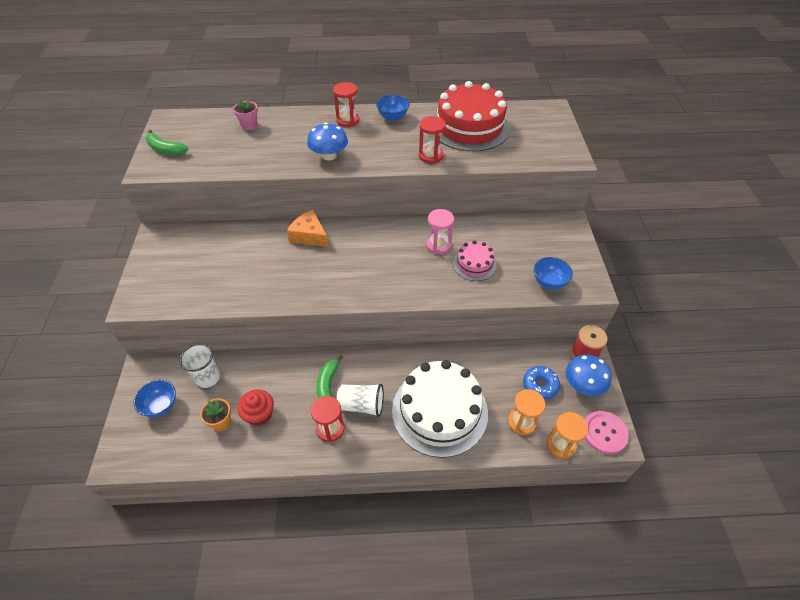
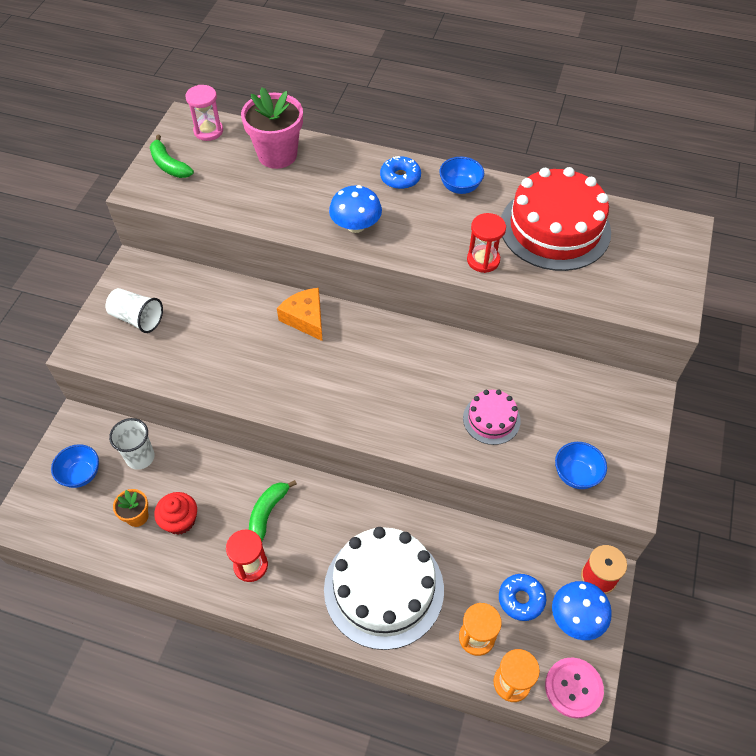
camera: 20 degrees right, 5 degrees up
(249, 125) = (277, 155): pink flower pot -> pink flower pot, size x1.97
(348, 120) = (400, 178): red hourglass -> blue donut
(361, 405) = (296, 549): white cup -> white cup (137, 318)
(438, 245) = (457, 379): pink hourglass -> pink hourglass (208, 131)

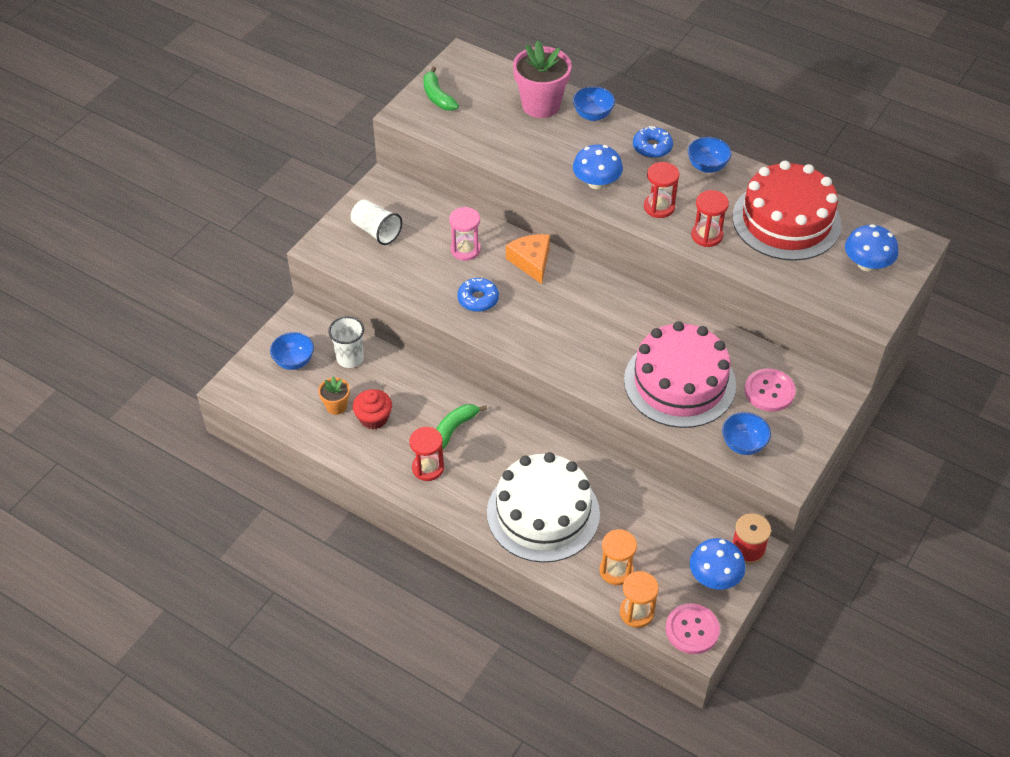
camera: 15 degrees right, 5 degrees down
(208, 131) = (481, 71): pink hourglass -> pink hourglass (465, 250)
(332, 156) = (593, 115): none -> blue bowl
(426, 239) = (659, 207): none -> red hourglass
(491, 419) = (679, 382): pink cake -> pink cake, size x2.03
(521, 599) = (667, 550): blue donut -> blue donut (478, 299)
(581, 408) = (769, 391): none -> pink button
(647, 258) = (867, 264): none -> blue mushroom

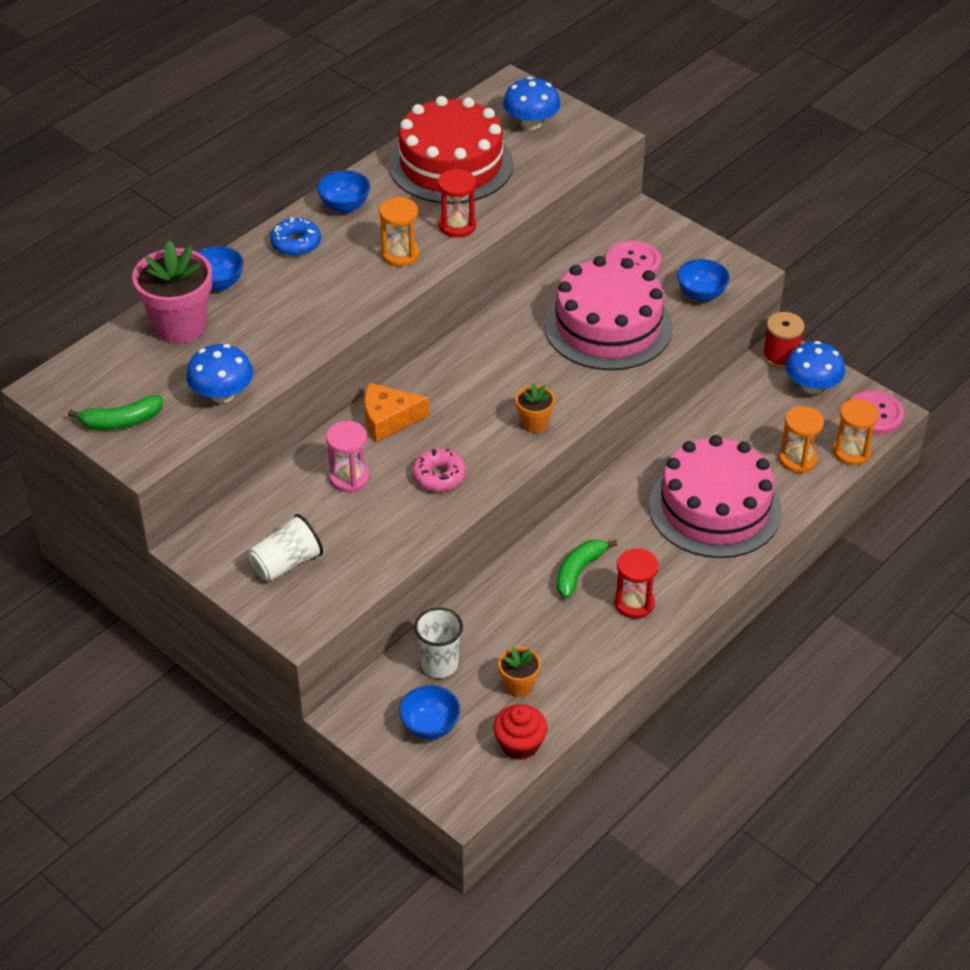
camera: 80 degrees left, 5 degrees down
(373, 418) = (546, 649): red cupcake -> red cupcake (519, 744)
(454, 429) = (578, 571): green banana -> green banana turned 75 degrees clockwise
(478, 299) = (439, 476): blue donut -> pink donut
(543, 513) = (715, 508): white cake -> pink cake
(549, 348) = (534, 423): none -> orange flower pot
(596, 182) = (342, 298): blue mushroom -> blue mushroom (222, 394)
(659, 207) = (400, 254): red hourglass -> orange hourglass

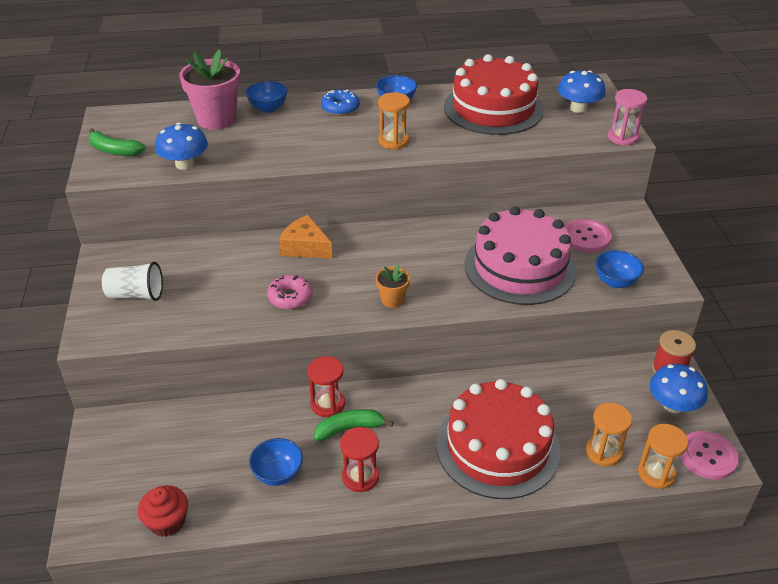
camera: 40 degrees right, 5 degrees down
(349, 478) = (237, 267): pink hourglass -> pink hourglass (622, 137)
(430, 726) = (132, 467): blue bowl -> blue bowl (278, 474)
(439, 664) = (189, 430): white cup -> none
(457, 226) = (451, 142): red hourglass -> red hourglass (327, 404)
(519, 686) = (217, 480): orange flower pot -> none
(715, 508) = (497, 447): pink cake -> red cake

